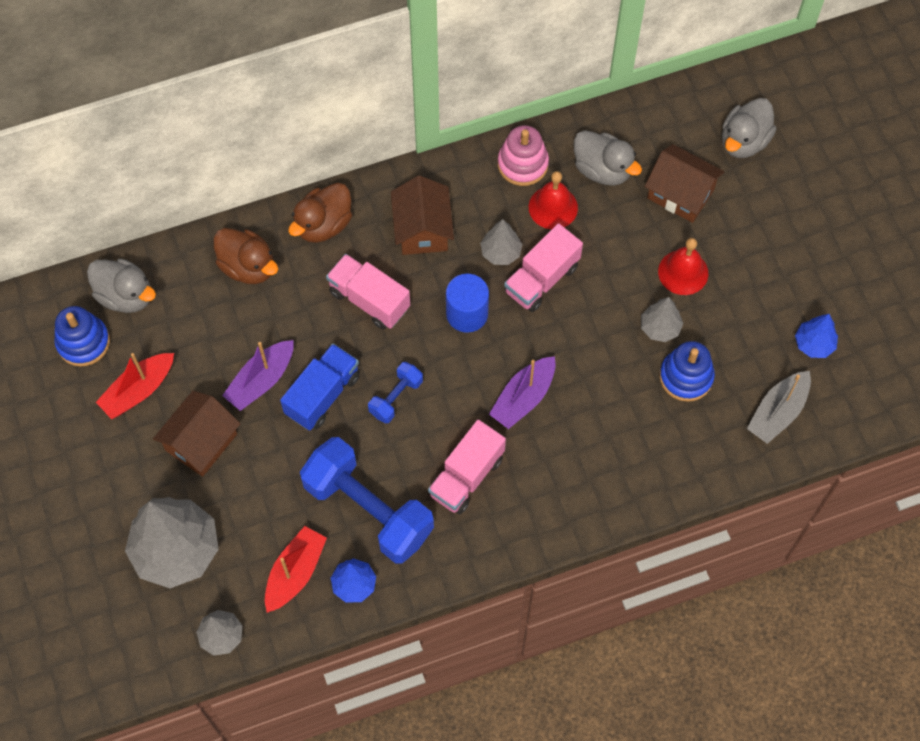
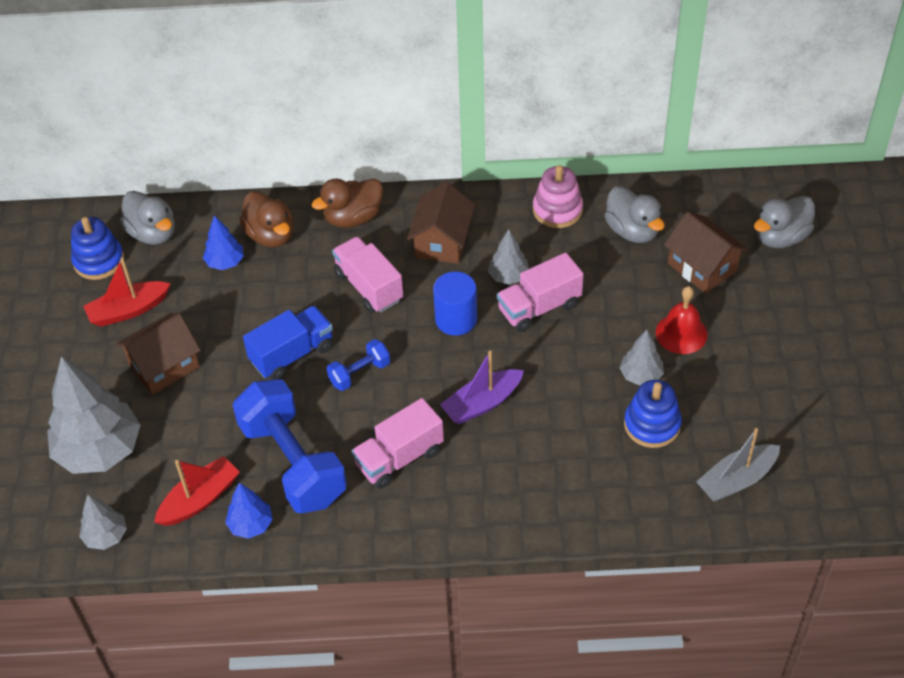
camera: 20 degrees right, 15 degrees down
(261, 380) = (241, 329): purple boat -> none
(553, 207) = (573, 251): red bell -> none
(814, 344) = (795, 427): blue tree -> blue tree (225, 262)

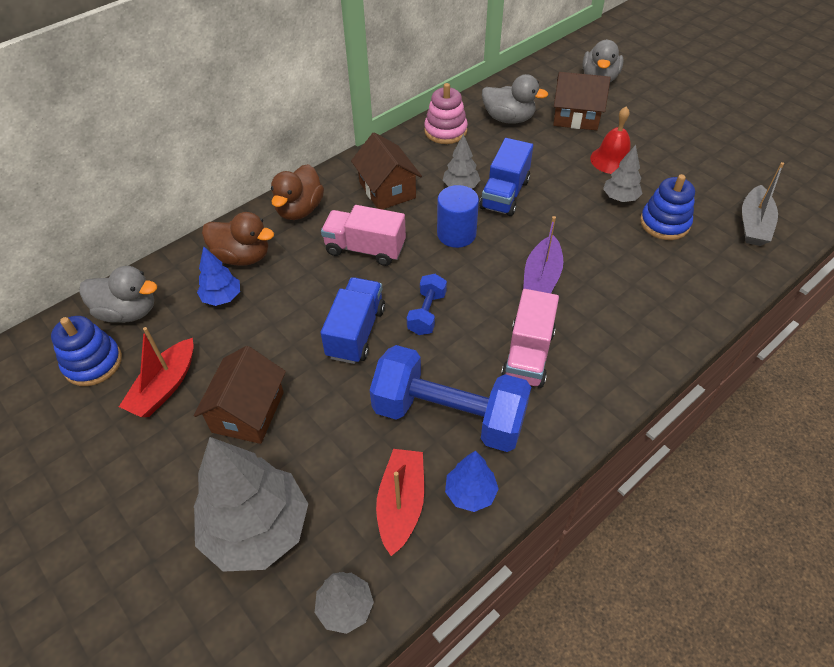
camera: 40 degrees left, 0 degrees up
(539, 307) = (504, 194): pink truck -> blue truck

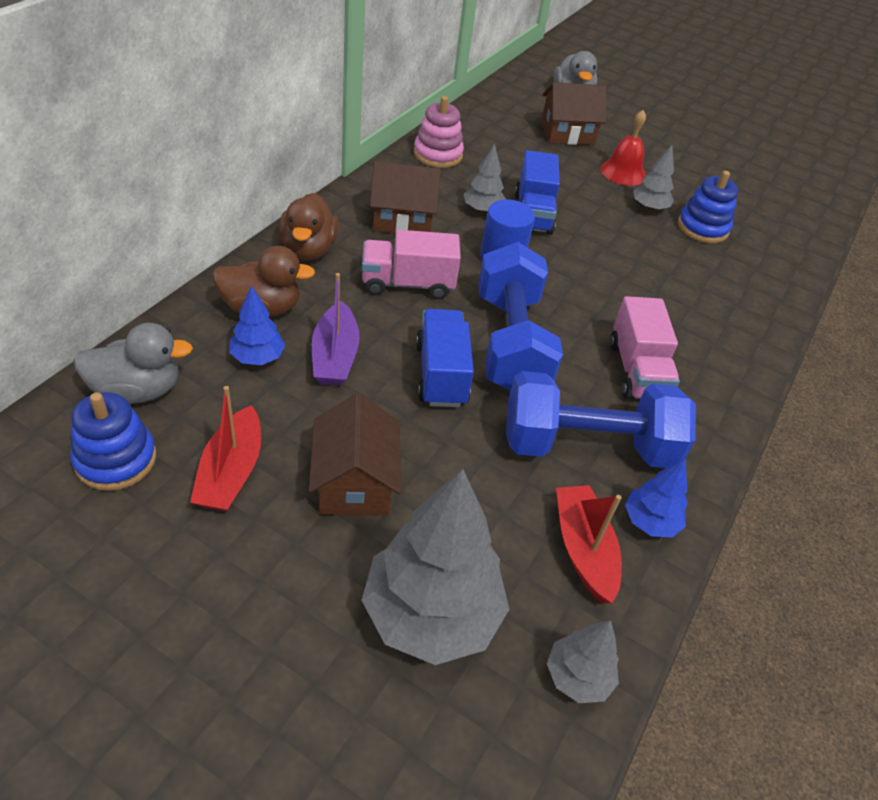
camera: 25 degrees left, 5 degrees down
(387, 190) = (402, 220): brown house -> brown house turned 45 degrees counterclockwise
(427, 313) = (510, 343): blue dumbbell -> blue dumbbell, size x2.13
(508, 119) = (499, 139): grey duck -> none
(541, 278) = (612, 293): purple boat -> purple boat (335, 356)
(754, 224) = (782, 221): grey boat -> none

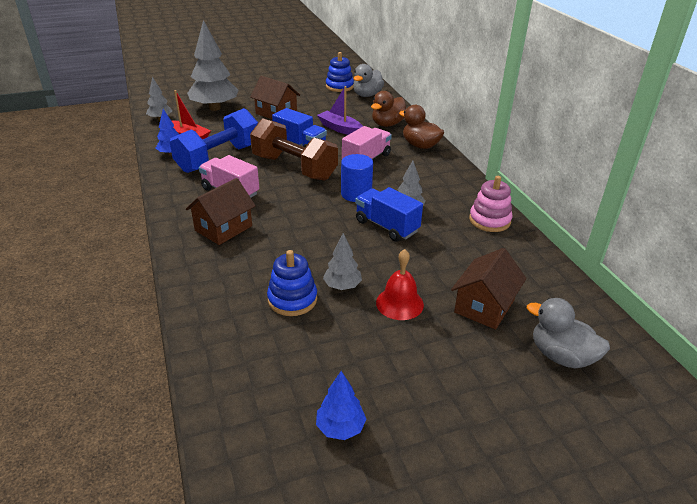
camera: 135 degrees right, 10 degrees down
(231, 472) = (310, 98): red boat -> none
(257, 357) = (358, 116): blue tree -> blue tree (340, 428)
(402, 220) = (422, 178): brown house -> brown house (223, 228)
(510, 343) = (294, 168): blue dumbbell -> brown dumbbell

